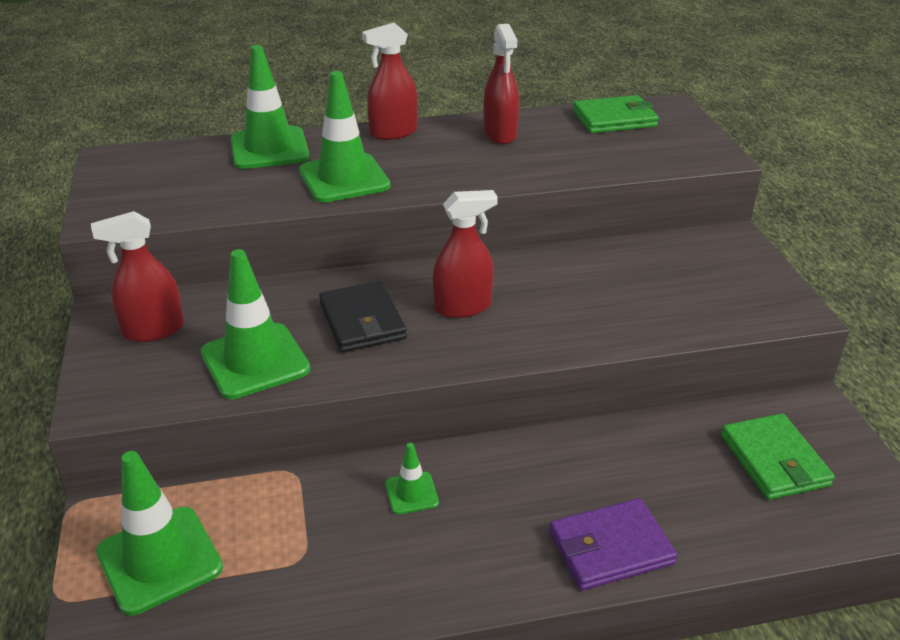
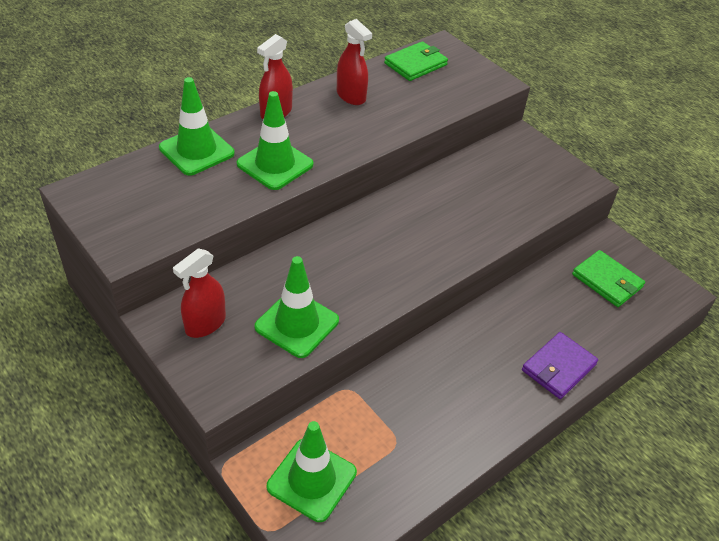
camera: 30 degrees left, 10 degrees up
(362, 321) = (343, 270): black wallet -> none
(411, 493) = (430, 375): green traffic cone -> none
(463, 307) = (398, 238): red spray bottle -> none

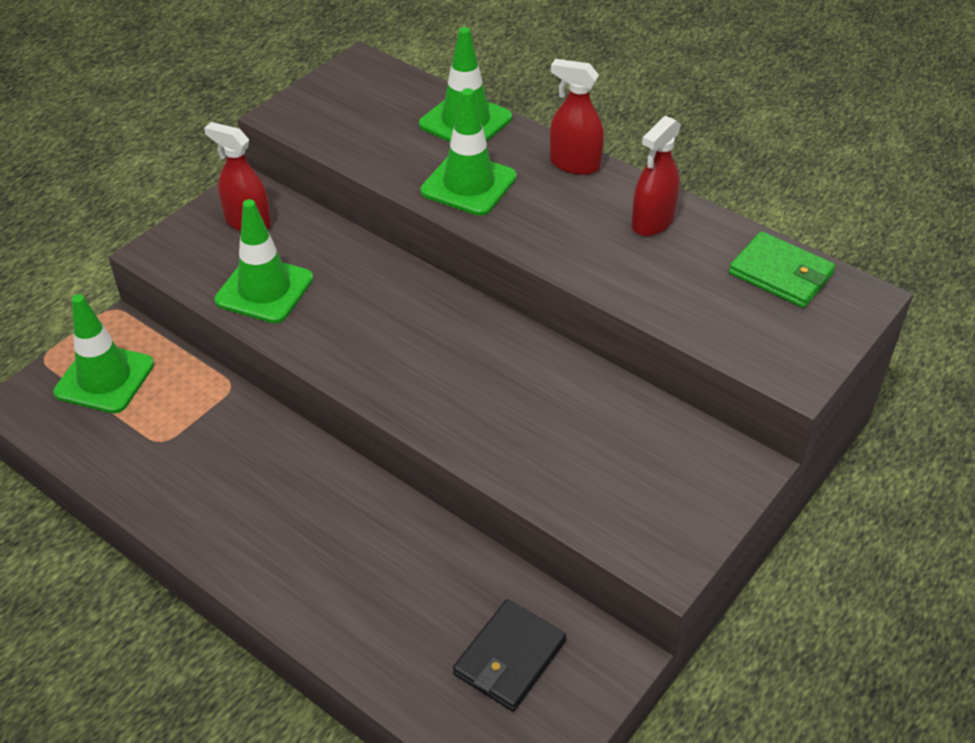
camera: 80 degrees right, 0 degrees up
(558, 367) = (310, 599): purple wallet -> none
(607, 281) = (509, 658): green wallet -> black wallet

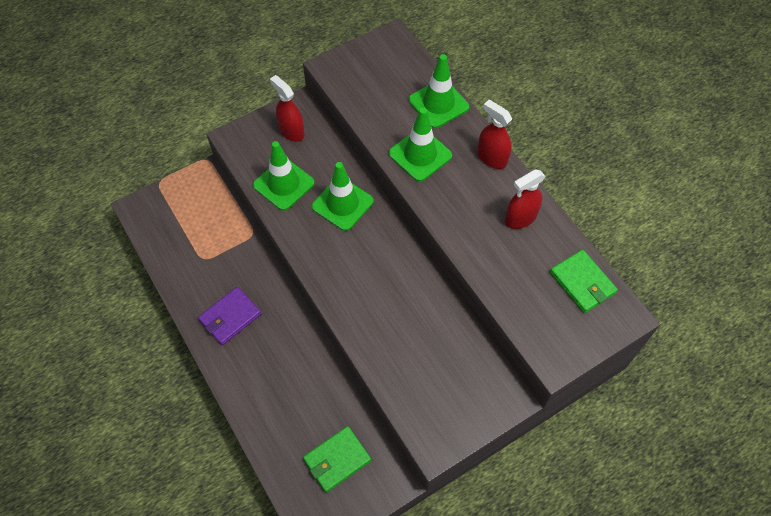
camera: 20 degrees right, 15 degrees up
(104, 378) = (187, 207): green traffic cone -> green traffic cone (342, 204)
(240, 509) = (230, 317): none -> purple wallet
(509, 658) = (337, 460): black wallet -> green wallet

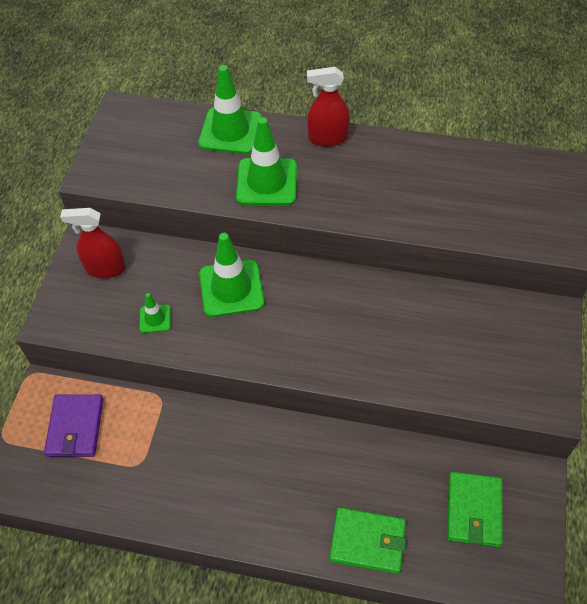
camera: 45 degrees left, 5 degrees down
(230, 317) = (231, 490): purple wallet -> purple wallet (75, 427)
(283, 184) = (155, 319): green traffic cone -> green traffic cone, size x0.50
(520, 218) = (408, 164): red spray bottle -> none
(582, 283) = (511, 172): green wallet -> green wallet (367, 541)

